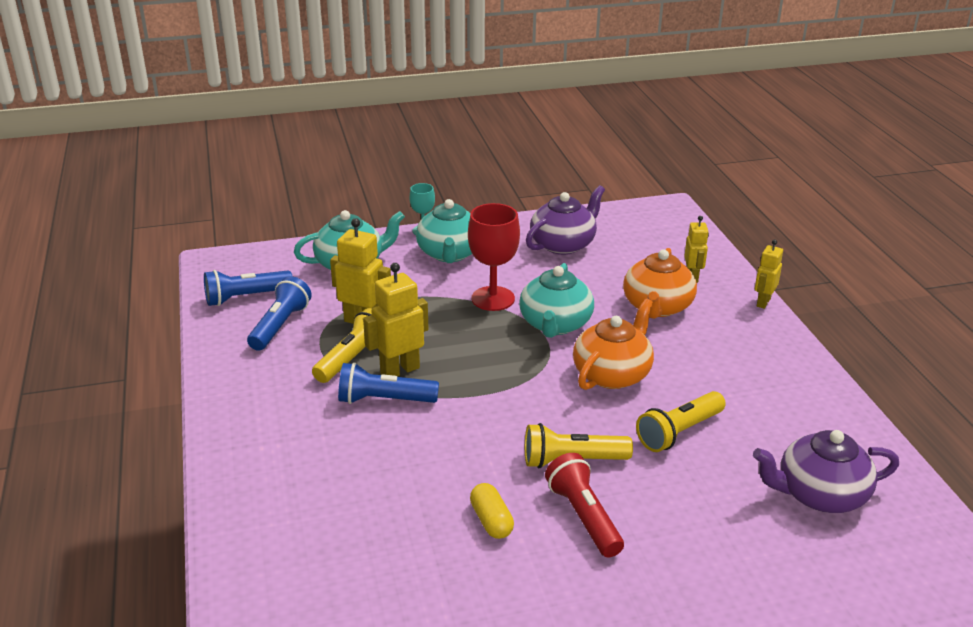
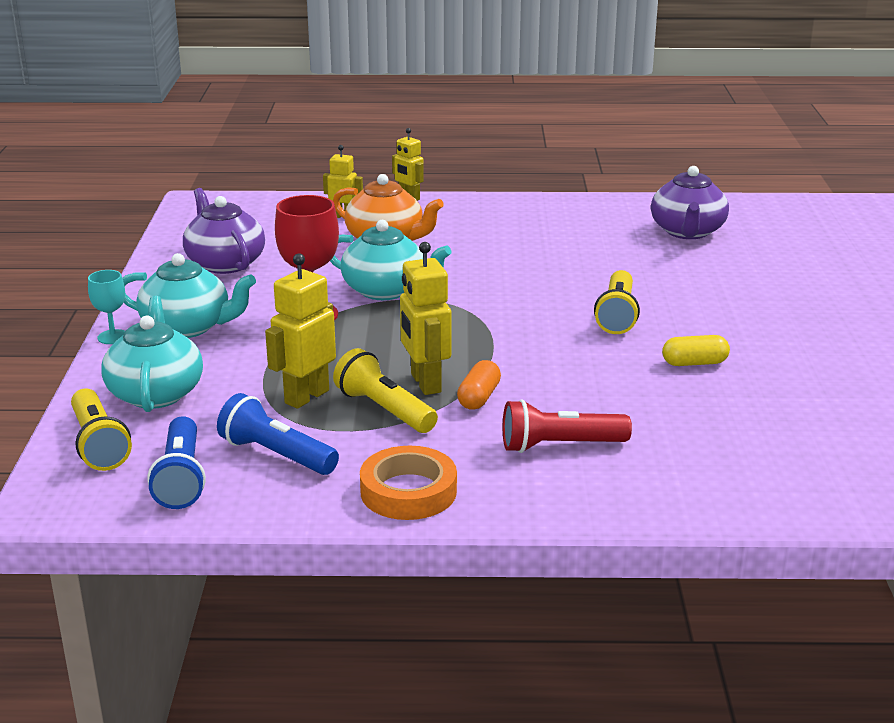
camera: 75 degrees left, 5 degrees down
(241, 388) = (408, 491): none -> orange tape
(384, 400) = (479, 397): blue flashlight -> orange capsule
(584, 517) = (696, 322): red flashlight -> red flashlight (559, 445)
(612, 374) = (490, 278): orange teapot -> none
(679, 432) = (591, 265): yellow flashlight -> yellow flashlight (98, 444)

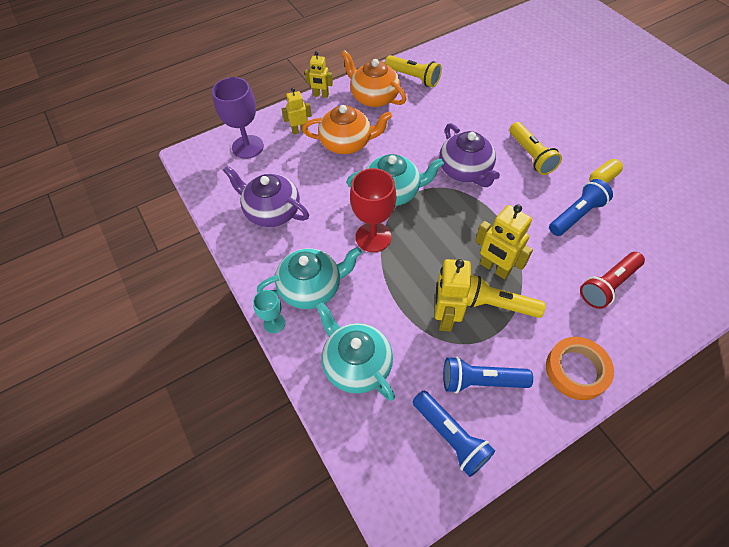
camera: 30 degrees left, 30 degrees up
(98, 444) = (371, 435): yellow flashlight -> yellow flashlight (413, 78)
(266, 212) = (247, 147): none -> purple goblet
(473, 216) = (374, 97): none -> orange teapot
(479, 397) = (532, 266): orange capsule -> none
(606, 379) = (576, 215): none -> blue flashlight
(687, 232) = (496, 64): purple teapot -> purple teapot (465, 171)

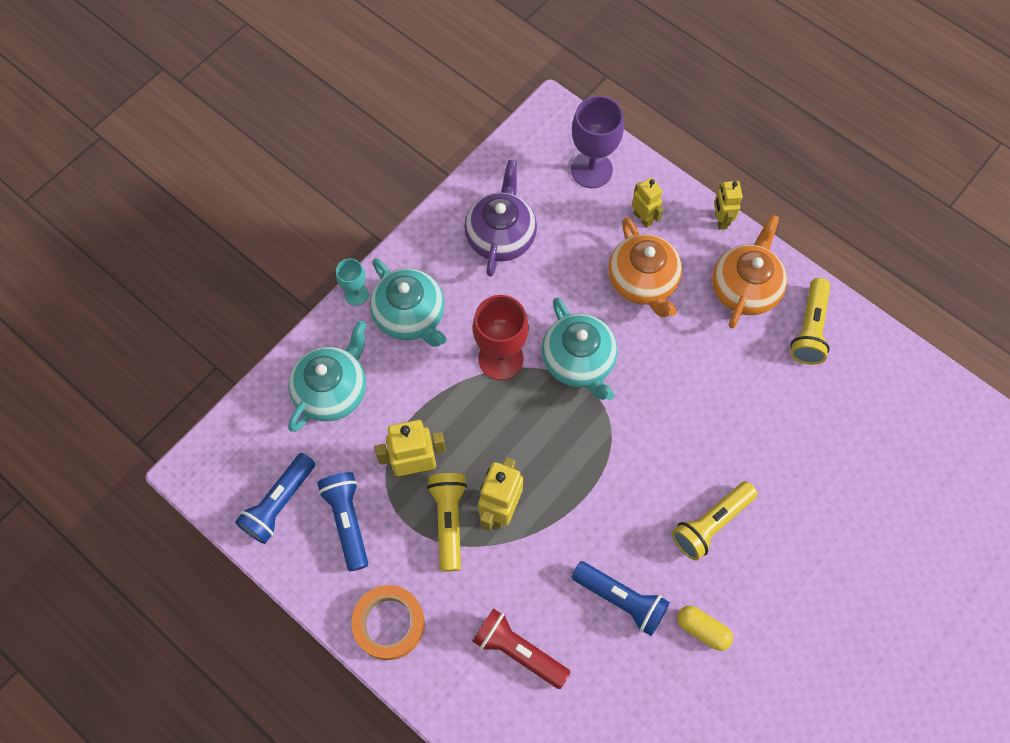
camera: 70 degrees right, 10 degrees up
(465, 171) = (648, 441): purple teapot -> none

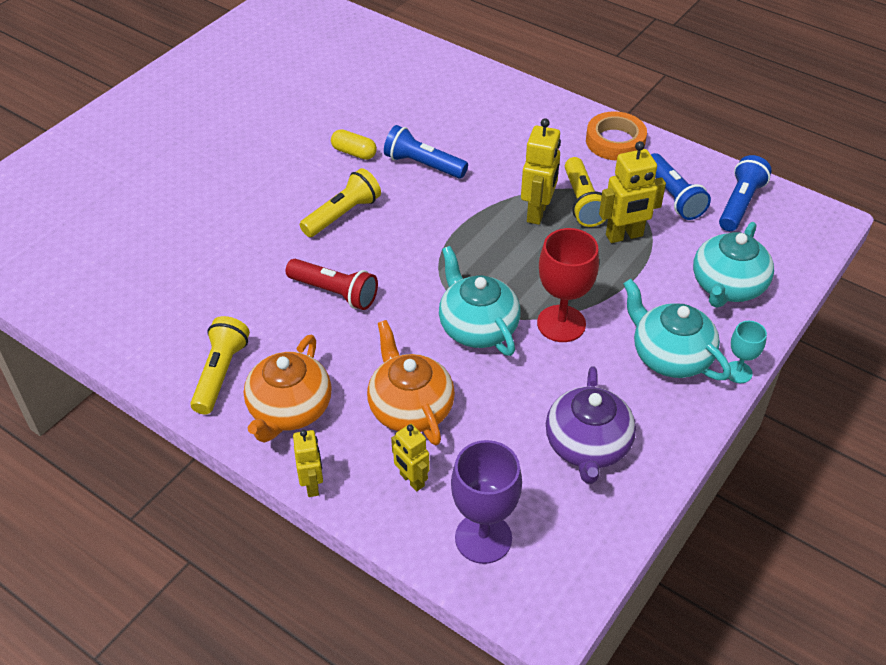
camera: 175 degrees right, 20 degrees down
(518, 650) = (505, 133): red flashlight -> red flashlight (334, 293)

